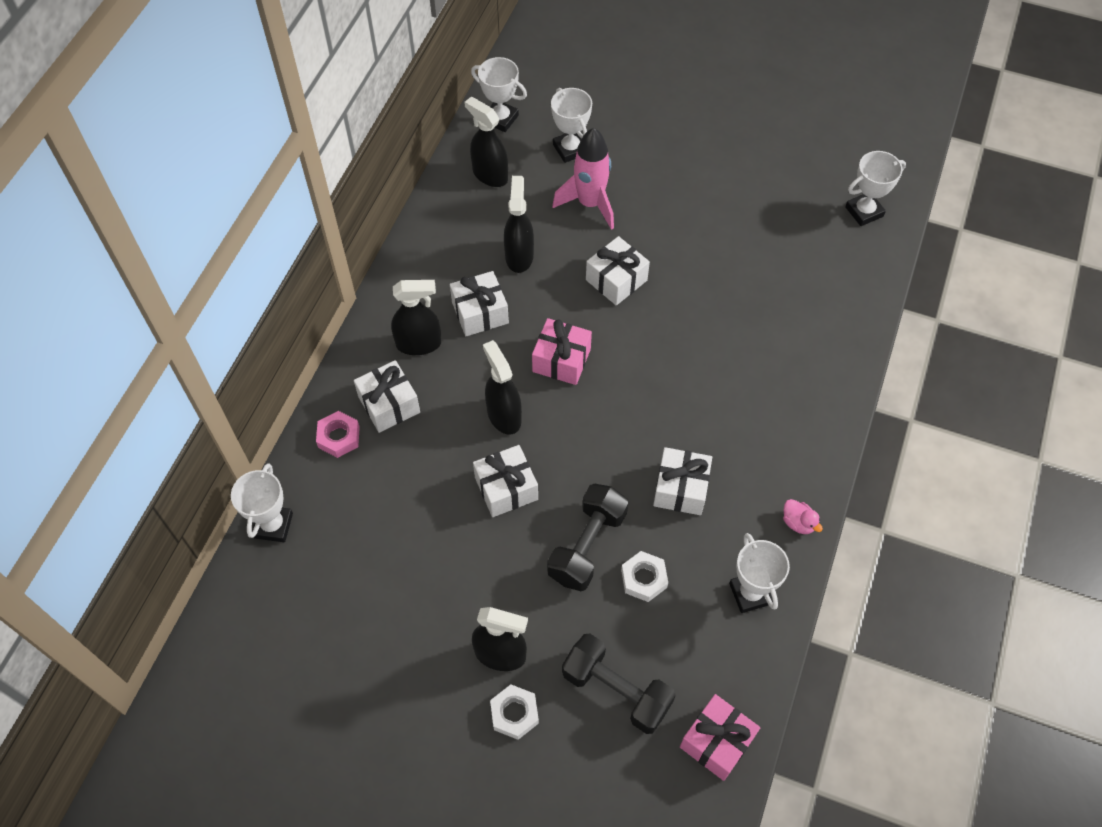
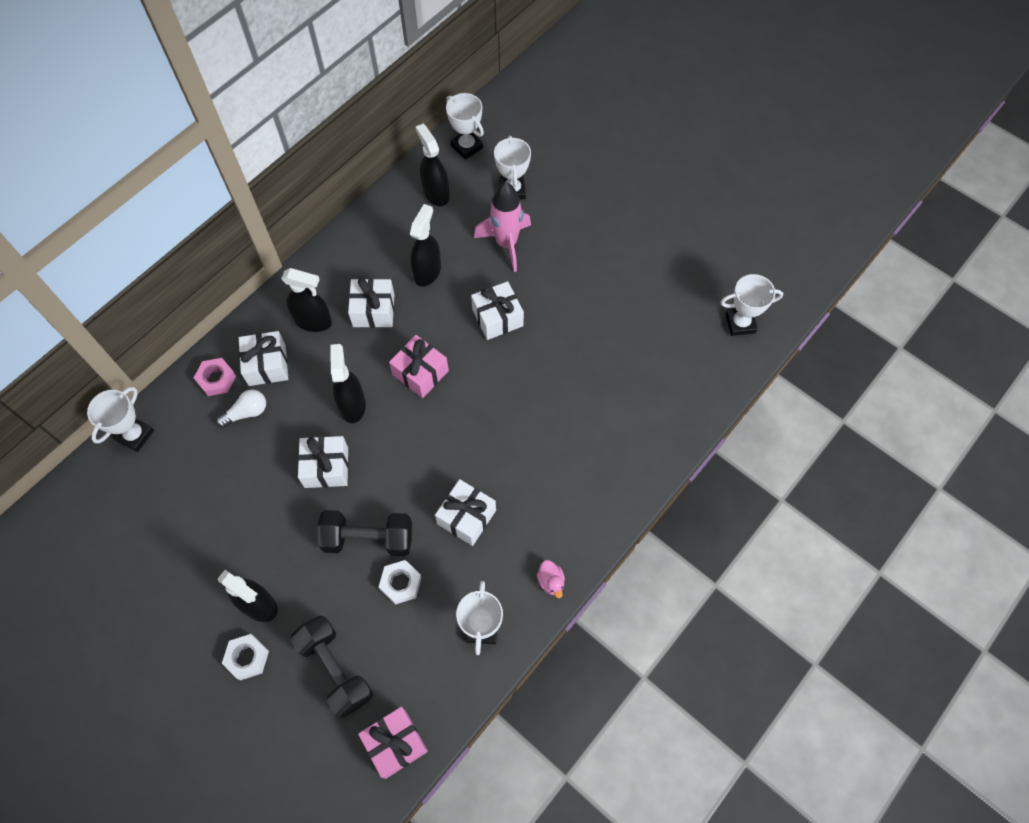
camera: 20 degrees right, 5 degrees up
(390, 461) = (247, 412): none -> white light bulb
(587, 546) = (368, 539): black dumbbell -> black dumbbell turned 45 degrees clockwise

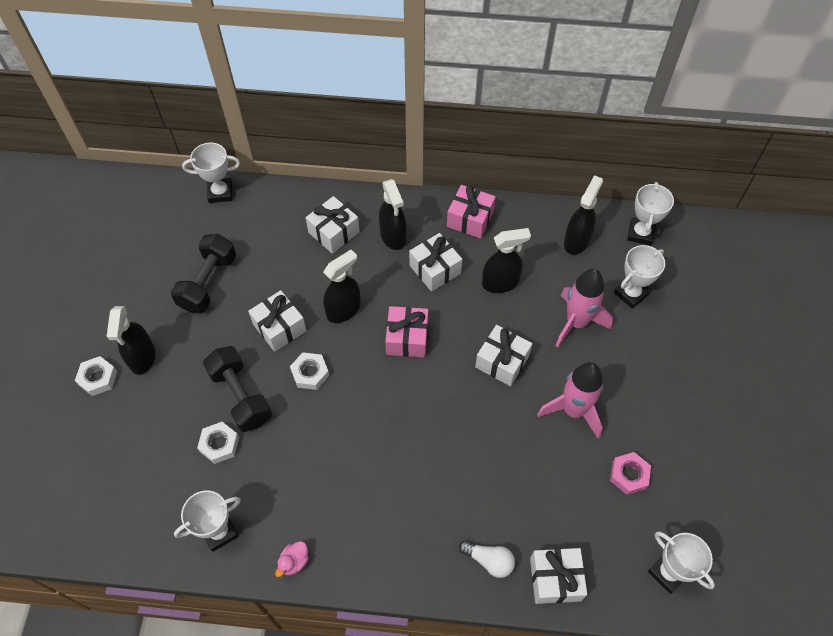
camera: 55 degrees right, 5 degrees down
(216, 379) = (298, 209): pink nut -> pink nut (629, 475)
(247, 412) = (286, 246): white light bulb -> white light bulb (489, 560)
(335, 669) = (123, 444): black dumbbell -> black dumbbell (208, 282)
(391, 469) = (310, 373): none -> white nut
(395, 743) = (88, 528): pink gift -> pink gift (470, 219)
(466, 517) = (307, 456): white gift -> white gift (555, 579)
(576, 297) = (573, 410): none -> pink rocket

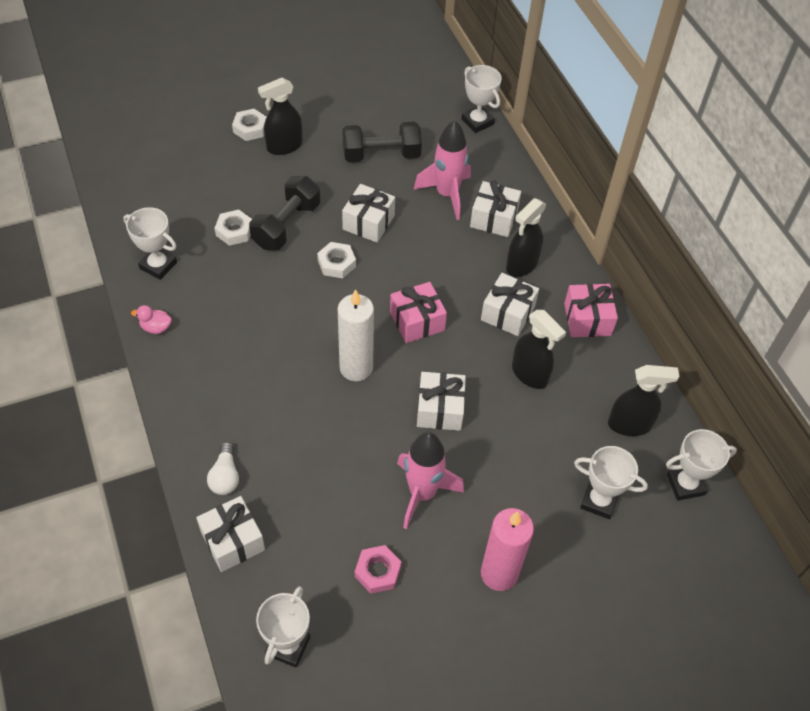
camera: 60 degrees right, 5 degrees down
(343, 310) = (416, 260): black spray bottle -> none
(430, 406) = (356, 368): none -> white candle
(576, 323) = (527, 460): pink rocket -> pink rocket (447, 194)
(664, 389) = (499, 573): none -> pink candle

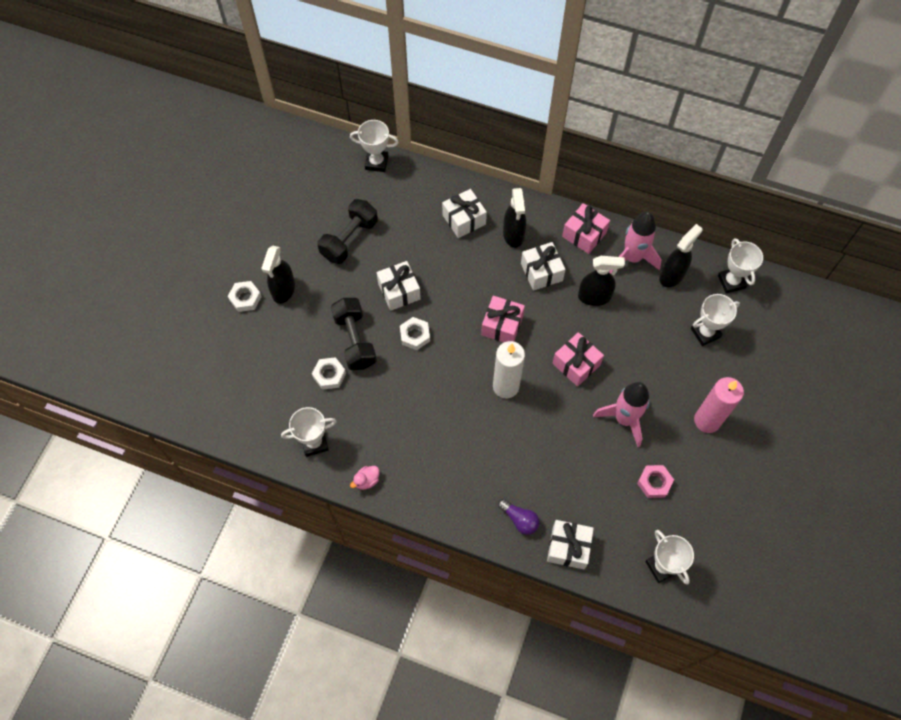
camera: 45 degrees left, 10 degrees up
(225, 476) = (519, 519): white light bulb -> purple light bulb
(440, 409) = (576, 364): white gift -> pink gift
(447, 194) = (420, 229): pink rocket -> pink rocket (632, 258)
(685, 484) = (731, 282): white trophy -> white trophy turned 45 degrees counterclockwise

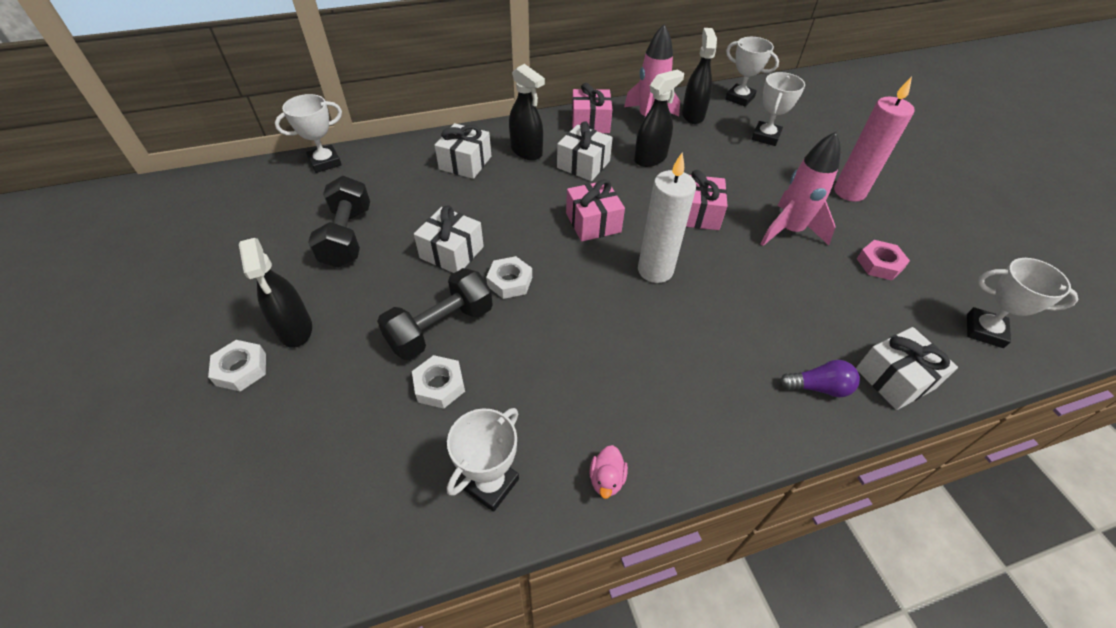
camera: 40 degrees left, 15 degrees down
(355, 340) = (441, 328): black dumbbell -> black dumbbell turned 75 degrees counterclockwise

